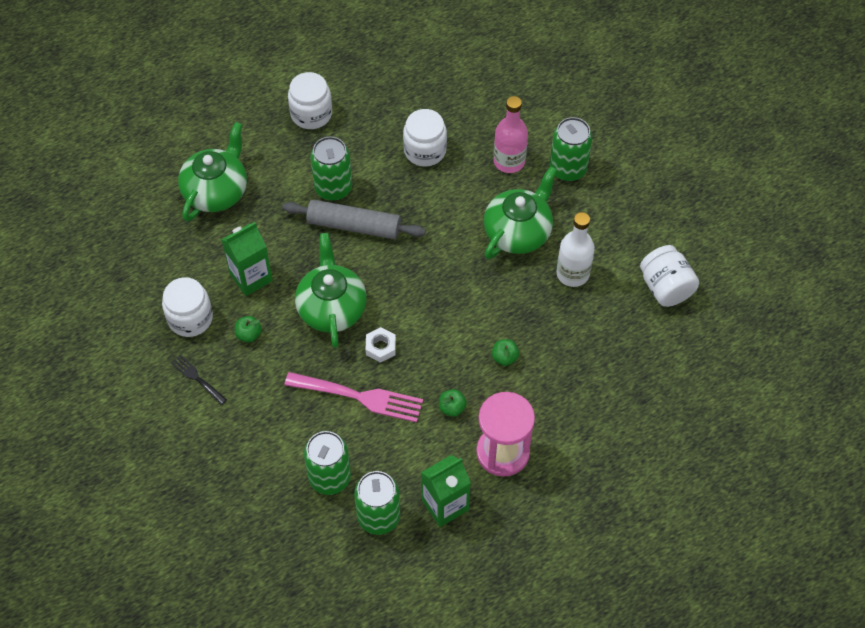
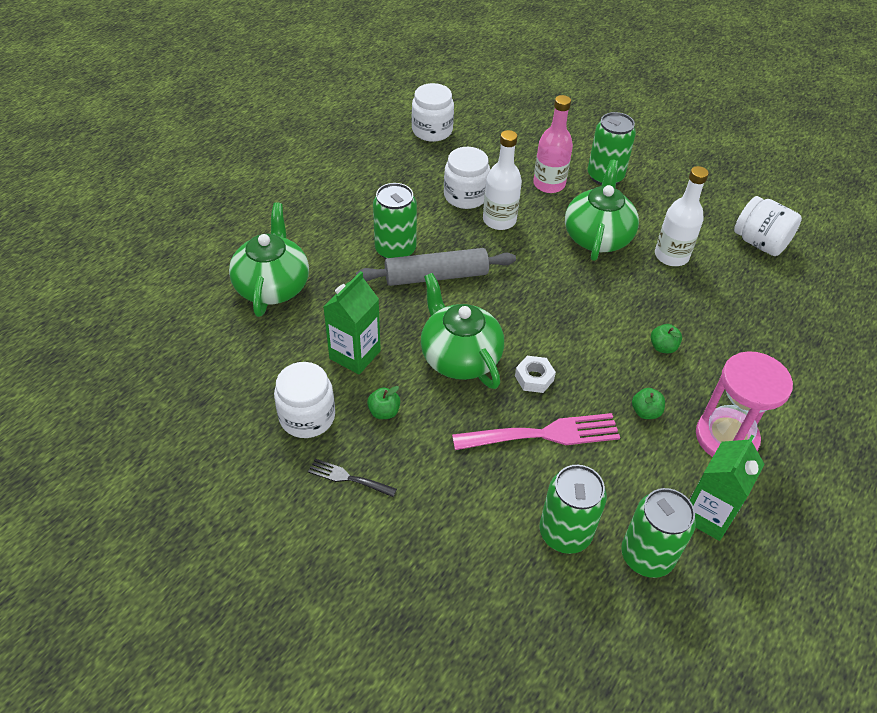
camera: 25 degrees left, 10 degrees down
(311, 114) = (336, 195): white jar -> white jar (432, 130)
(440, 186) = (499, 220): none -> white bottle

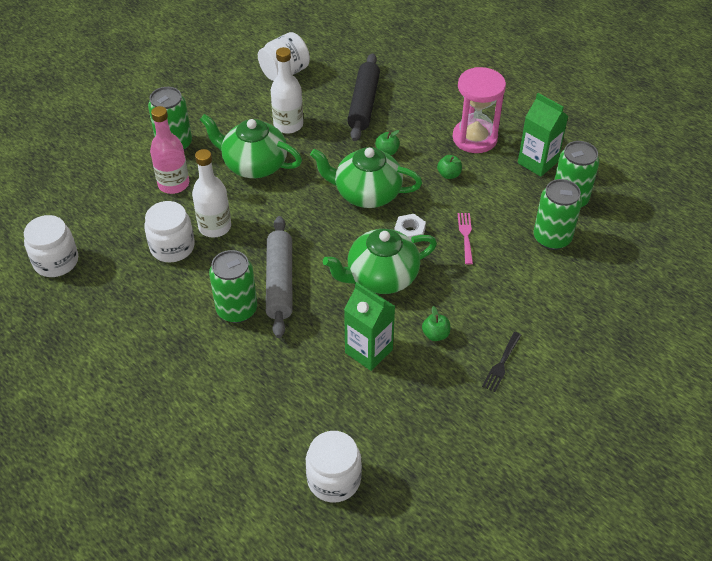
camera: 80 degrees left, 0 degrees up
(273, 286) = (267, 414): green teapot -> green teapot (366, 193)
(307, 417) = (436, 390): white jar -> white jar (334, 479)
(543, 434) = (466, 236): pink fork -> pink fork, size x0.52
(739, 318) = (363, 104): none -> black rolling pin

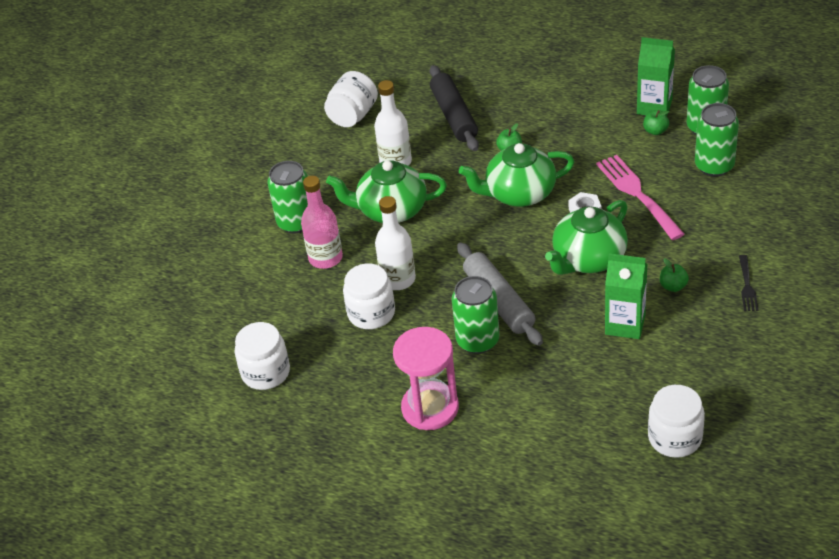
camera: 20 degrees left, 5 degrees down
(449, 174) = (582, 148): green apple -> green apple (655, 131)
(466, 236) = (637, 194): pink fork -> pink fork, size x1.92
(474, 138) = (582, 107): pink hourglass -> pink hourglass (430, 408)

